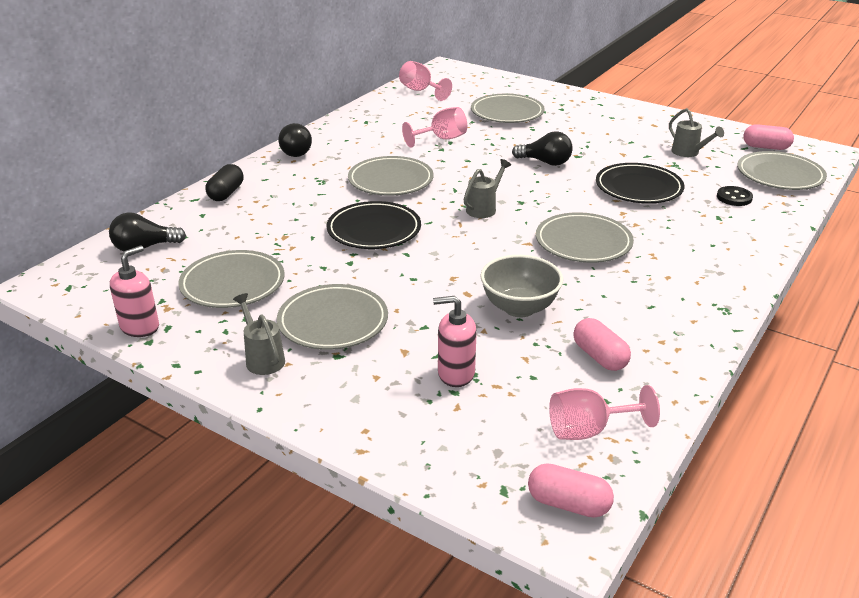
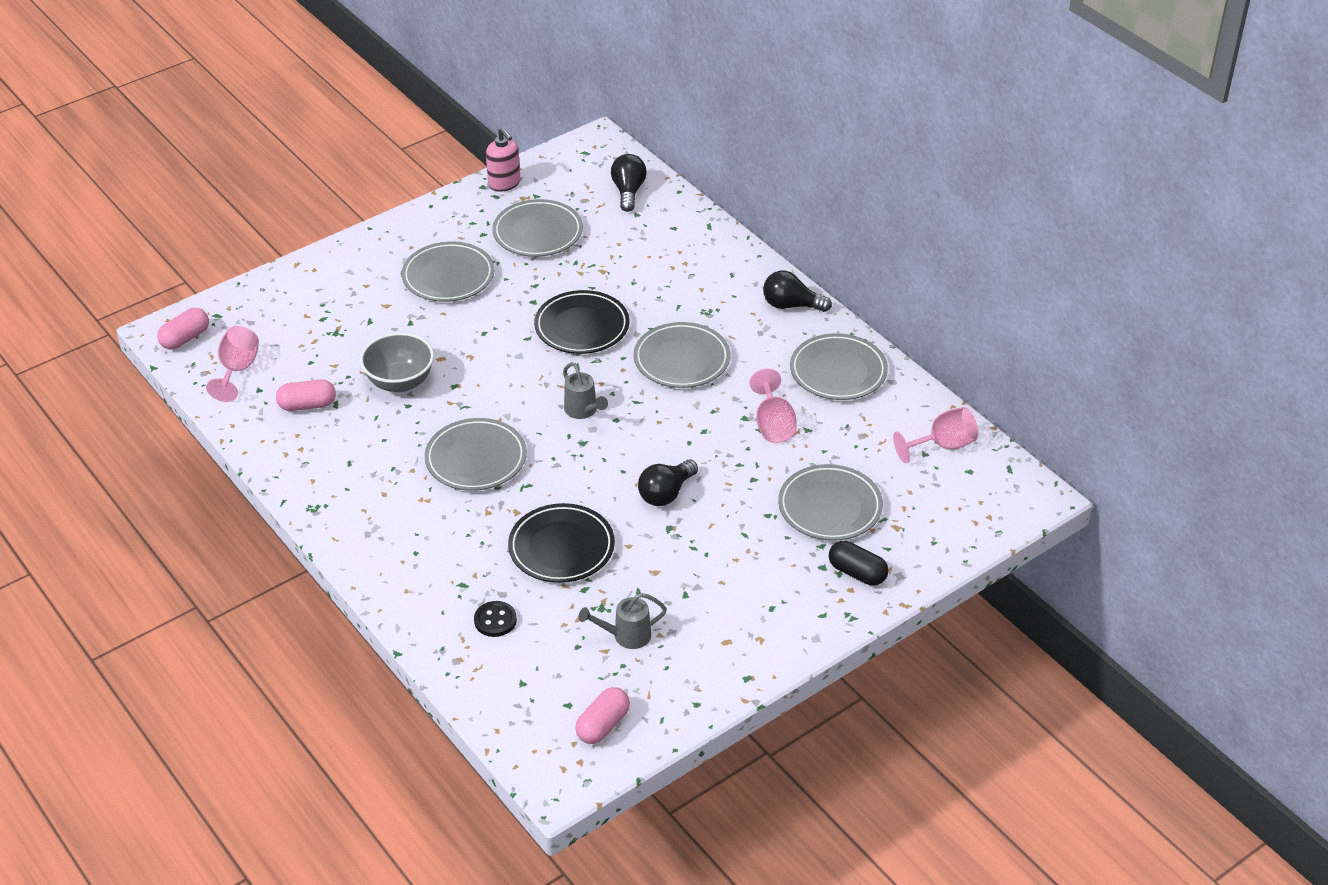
camera: 110 degrees right, 10 degrees up
(226, 193) = (711, 246): black capsule -> black capsule (857, 573)
(263, 358) = (424, 236): grey watering can -> none
(455, 374) = (341, 324): pink soap dispenser -> none
(780, 175) = (522, 694): grey plate -> grey plate (838, 371)

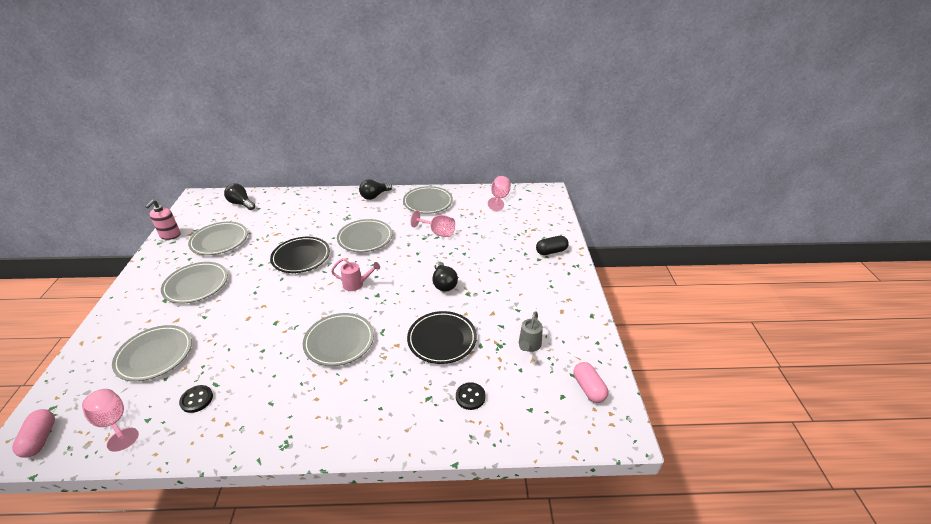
camera: 55 degrees left, 5 degrees down
(307, 405) = (197, 399): pink capsule -> black button
(400, 382) = (240, 344): grey bowl -> none
(504, 183) = (170, 235): pink soap dispenser -> pink soap dispenser turned 105 degrees clockwise
(583, 411) = (356, 284): grey watering can -> pink watering can
(830, 507) = (504, 240): grey plate -> grey plate (155, 355)

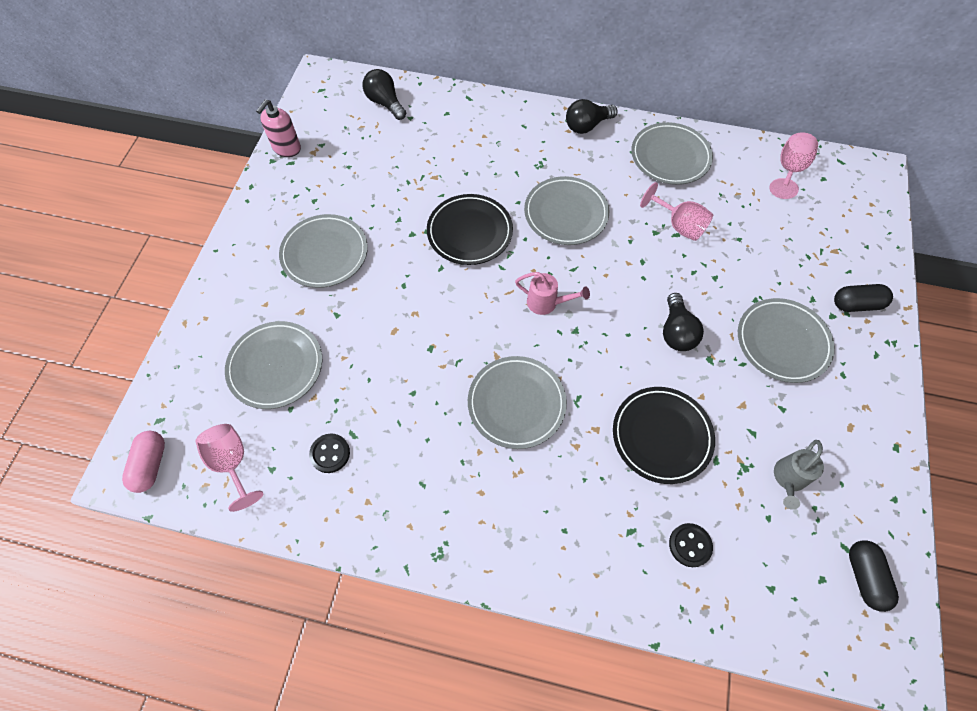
camera: 15 degrees right, 25 degrees up
(219, 241) = (355, 174): grey plate -> grey plate (782, 342)
(588, 388) = (864, 577): pink capsule -> black capsule

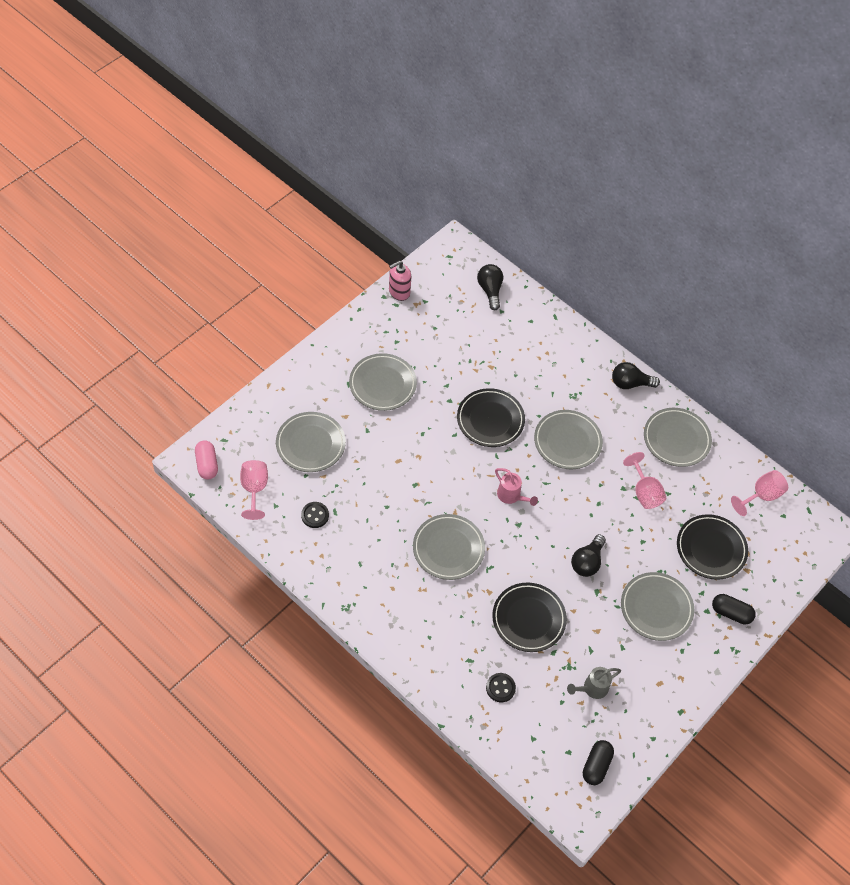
camera: 25 degrees right, 5 degrees down
(151, 465) = (207, 464): pink capsule -> pink capsule turned 45 degrees counterclockwise
(785, 248) = (711, 549): none -> black plate

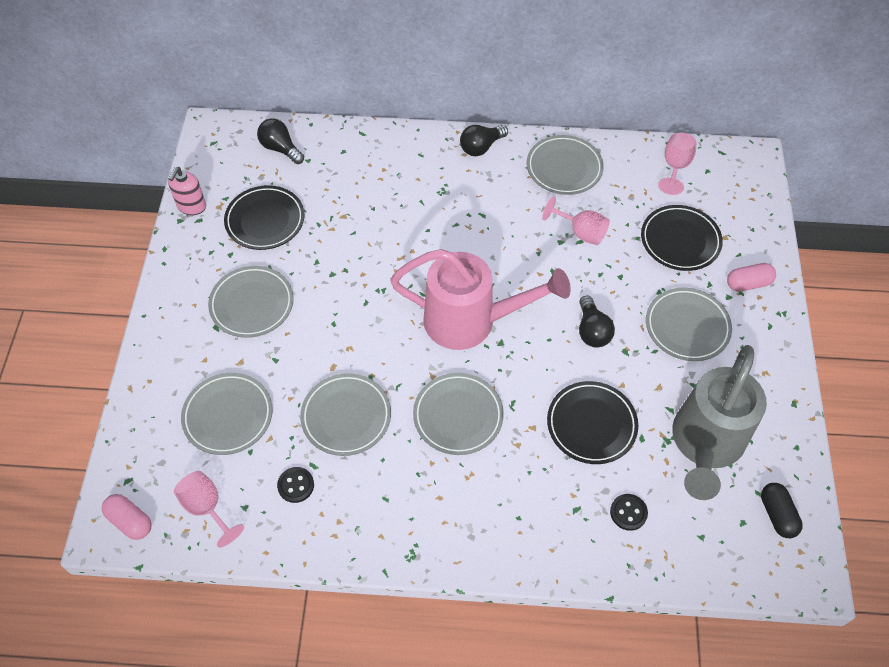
camera: 35 degrees left, 0 degrees up
(490, 420) = (387, 265): black plate -> black plate (265, 220)
(511, 496) = (470, 321): pink watering can -> pink watering can, size x2.48
(567, 442) = (474, 235): grey plate -> grey plate (346, 416)
(592, 688) = (705, 444): grey watering can -> grey watering can, size x2.48
(731, 613) = (748, 283): black capsule -> pink capsule

